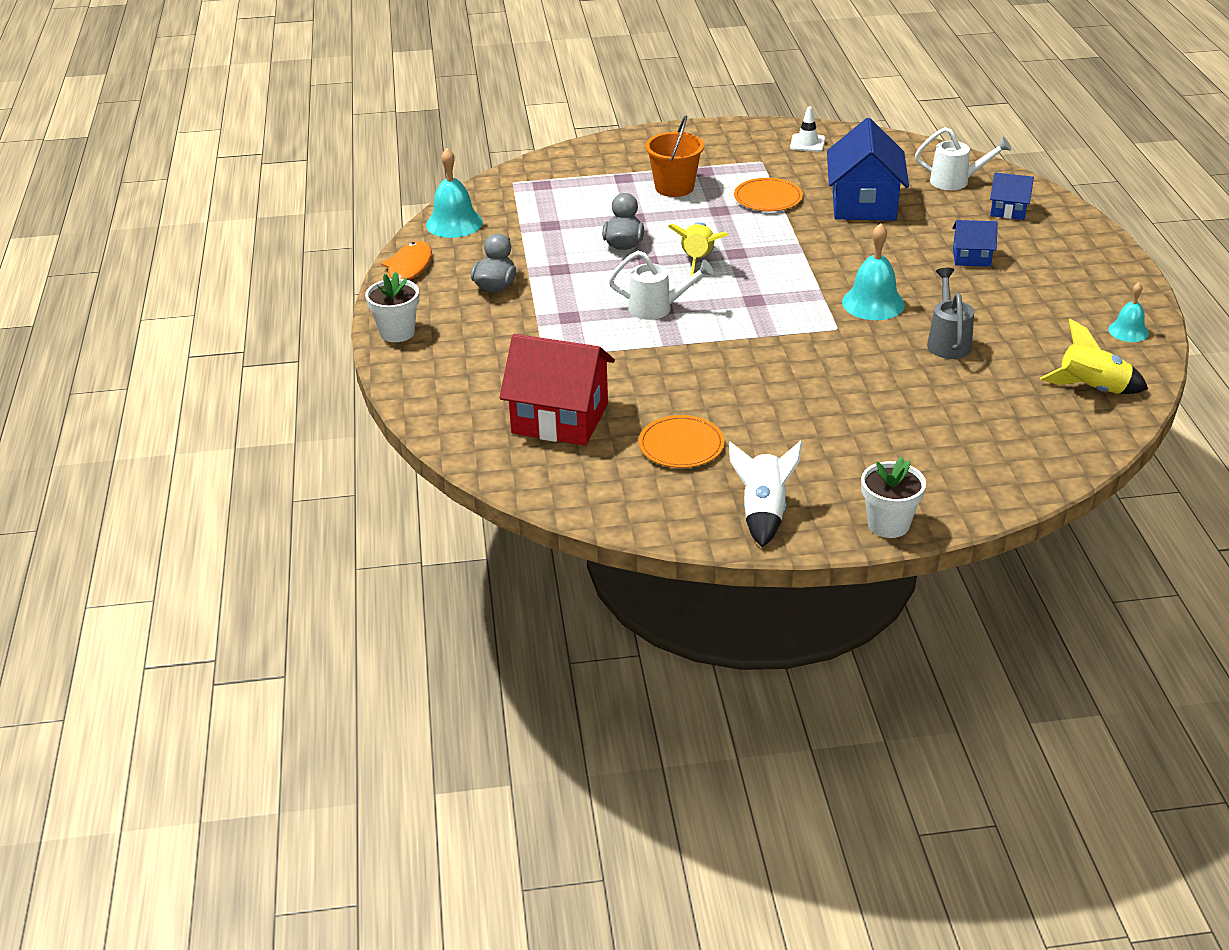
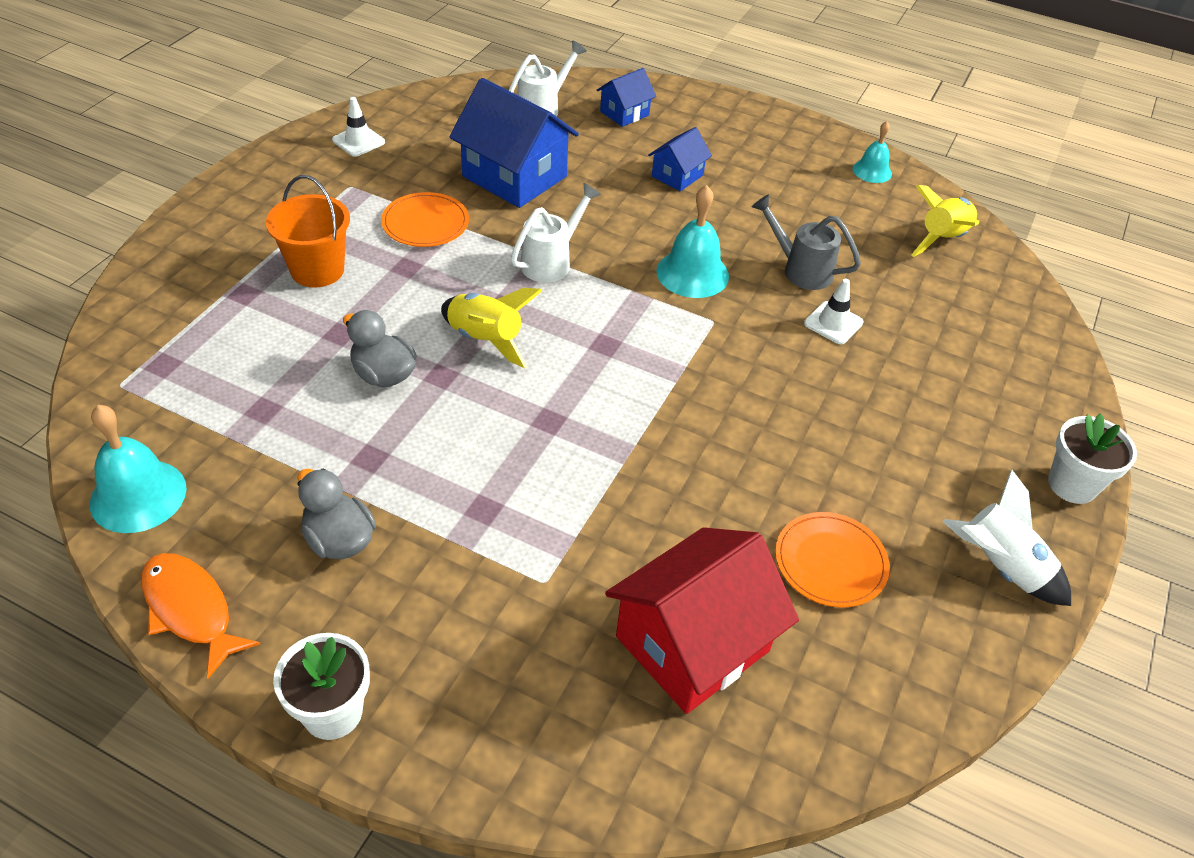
camera: 60 degrees left, 10 degrees up
(658, 308) = (545, 424): white watering can -> white watering can (551, 261)
(909, 374) = (833, 323): none -> white traffic cone

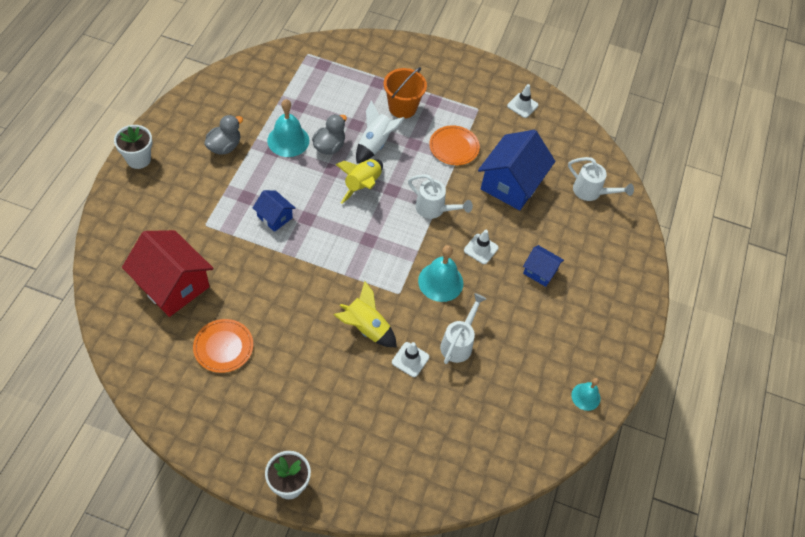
camera: 80 degrees right, 10 degrees up
(138, 495) = (244, 75): turquoise bell -> turquoise bell (288, 140)
(190, 610) = (186, 105): orange fish -> none
(624, 113) = (603, 238): blue house -> blue house (274, 217)
(634, 224) = (481, 249): none -> white traffic cone
(800, 269) = (459, 343): grey watering can -> white watering can
(942, 239) = (515, 438): yellow rocket -> yellow rocket (366, 328)
(1000, 567) = (224, 432): white rocket -> white rocket (375, 144)

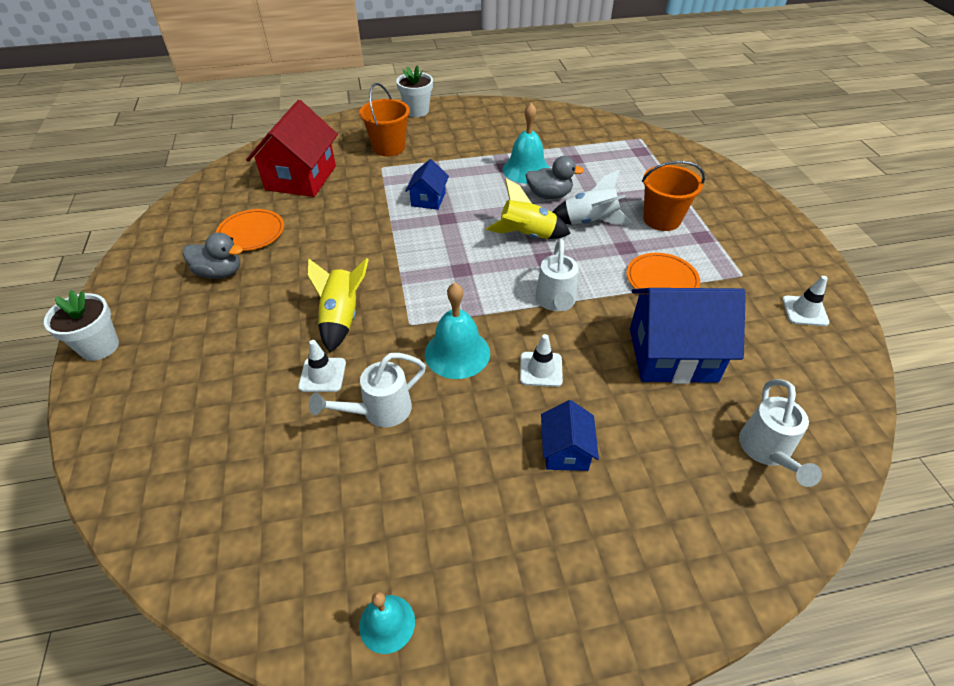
camera: 65 degrees right, 10 degrees down
(180, 206) = (389, 147): none -> orange bucket
(224, 147) = (477, 142): grey duck -> grey duck (220, 272)
(459, 343) = (379, 411): white watering can -> white watering can turned 150 degrees clockwise

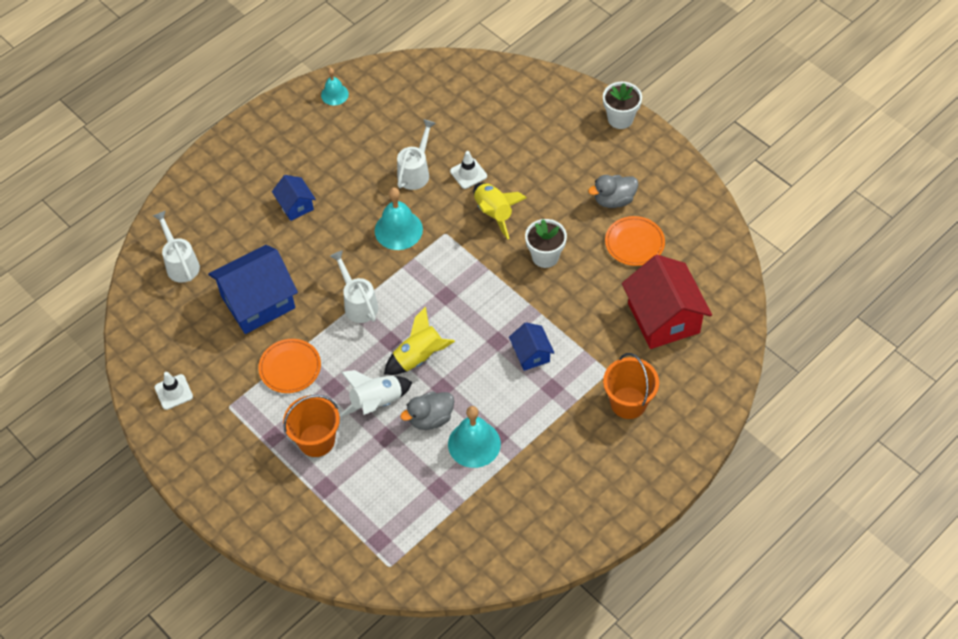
camera: 150 degrees right, 10 degrees up
(417, 111) = (656, 480): white flower pot -> white flower pot (545, 256)
(541, 369) = (338, 246): white traffic cone -> none

